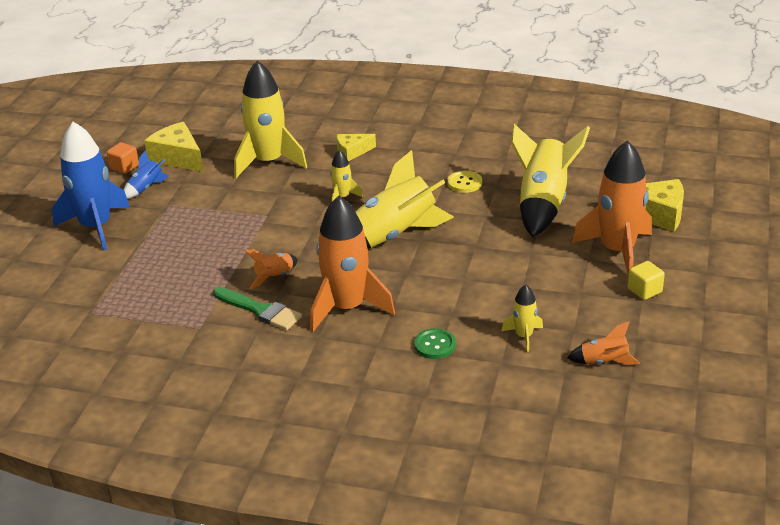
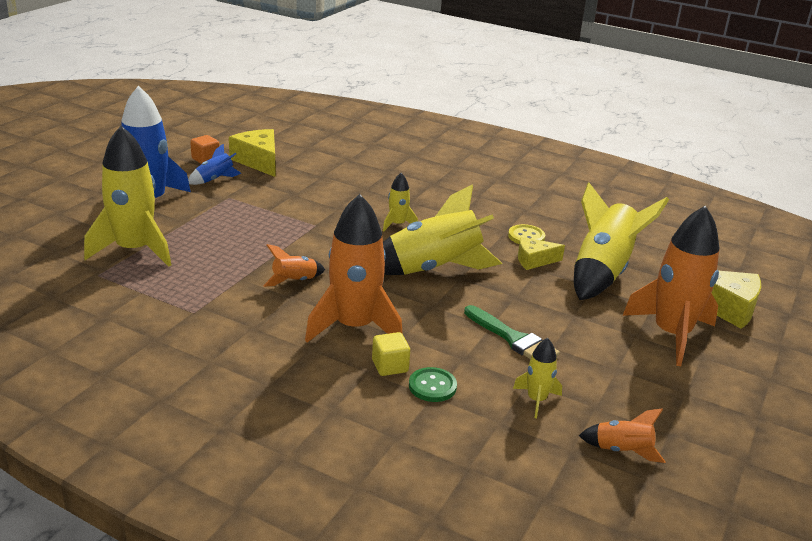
camera: 10 degrees right, 5 degrees down
(260, 310) = (263, 309): green brush -> green brush (513, 338)
(268, 162) = (340, 181): yellow rocket -> yellow rocket (134, 250)
(352, 152) = (425, 188): yellow cheese -> yellow cheese (534, 260)
(644, 290) = (692, 382): yellow cube -> yellow cube (390, 366)

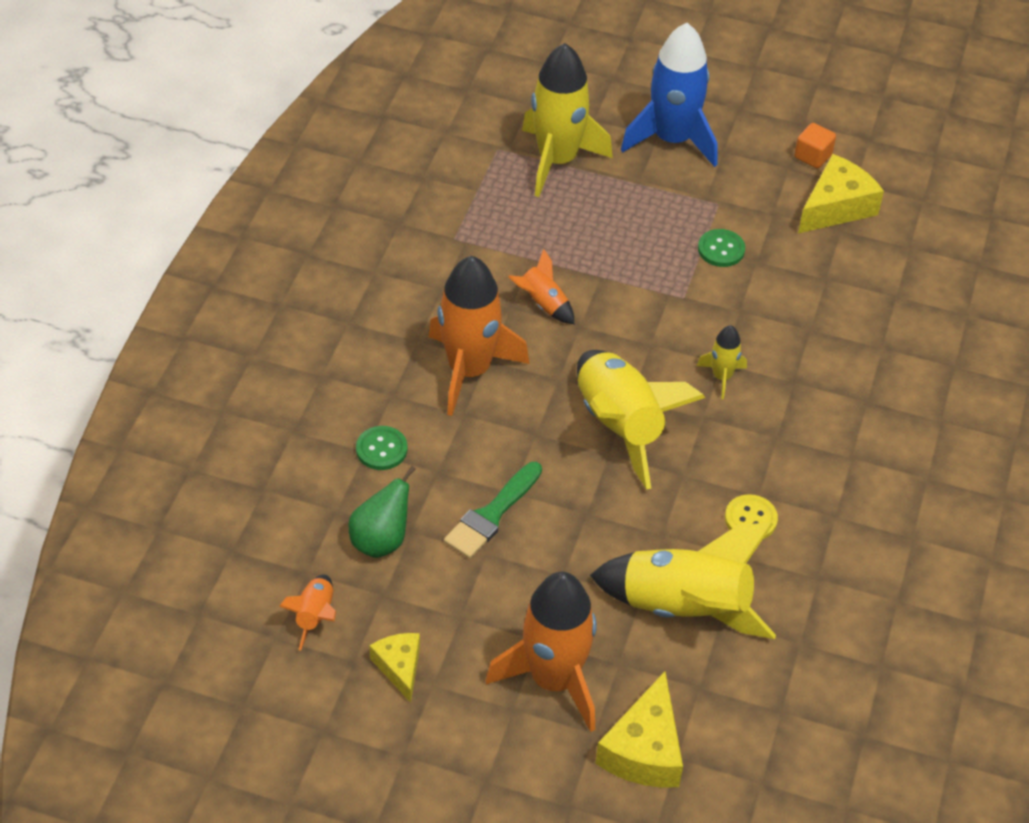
camera: 80 degrees right, 20 degrees up
(214, 180) = (758, 179): blue rocket -> none
(275, 204) = (721, 249): none -> green button
(390, 366) = (406, 410): yellow cube -> none
(534, 260) = (686, 530): yellow cheese -> yellow cheese (399, 667)
(536, 400) = (381, 540): yellow rocket -> green pear

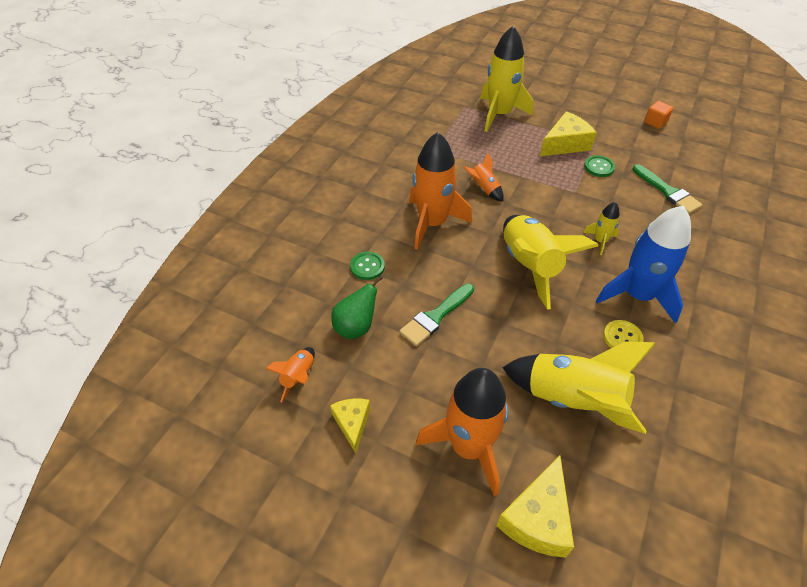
camera: 10 degrees right, 0 degrees up
(672, 140) = (569, 109): blue rocket -> blue rocket (637, 295)
(825, 285) = (667, 192): none -> green brush
(836, 207) = (672, 149): yellow cheese -> yellow cheese (565, 144)

